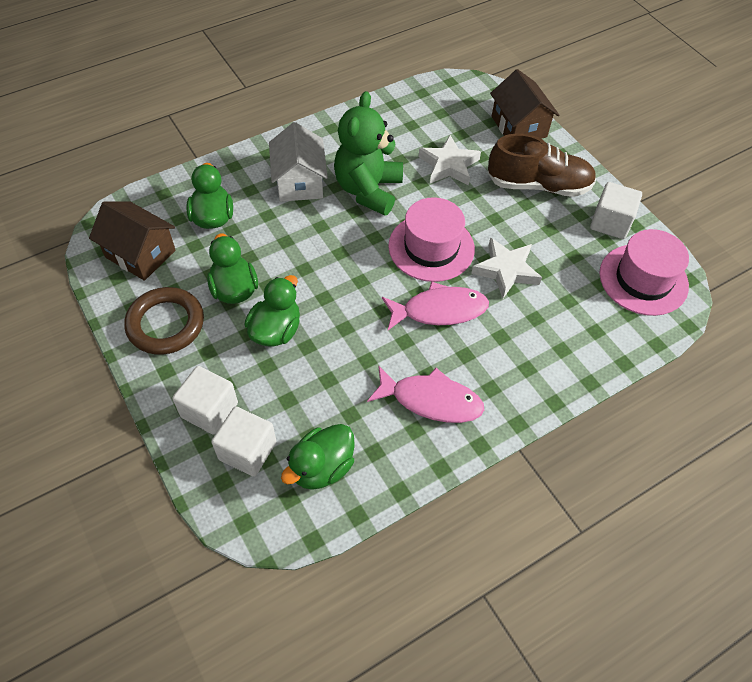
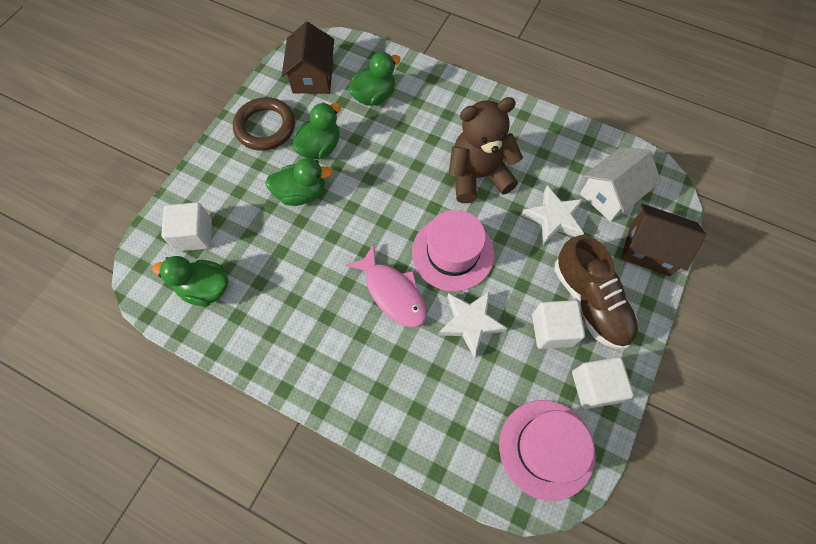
camera: 60 degrees right, 10 degrees up
(209, 410) = (213, 194): white cube -> white cube (552, 330)
(299, 182) = (449, 127): white house -> white house (610, 194)
(368, 190) = (478, 176): green teddy bear -> brown teddy bear
(431, 400) = (303, 331): pink fish -> none
(519, 126) = (649, 249): brown house -> brown house turned 75 degrees clockwise

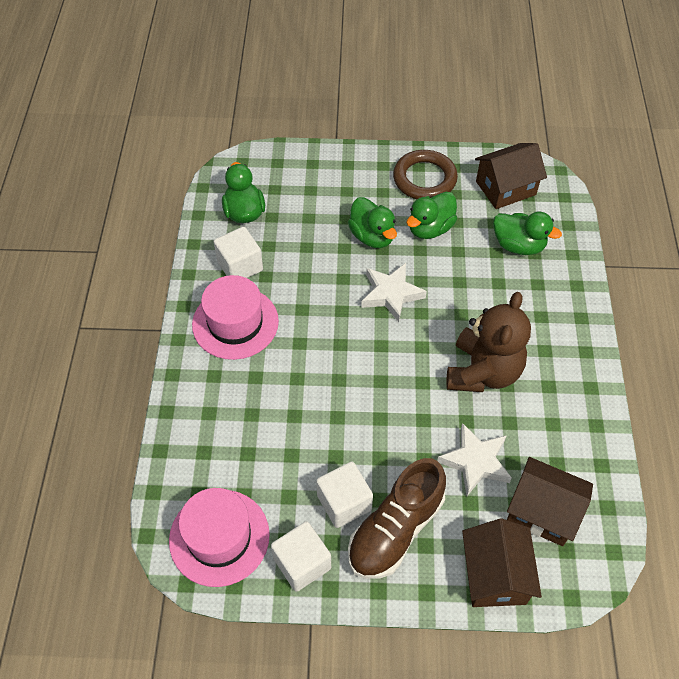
camera: 65 degrees right, 10 degrees down
(194, 235) = (288, 182): white cube -> white cube (240, 266)
(320, 147) = (430, 228): green duck -> green duck turned 120 degrees clockwise
(393, 293) = (312, 349): pink fish -> none
(453, 253) = (381, 382): pink hat -> pink hat (235, 323)
(470, 323) = (314, 425): white star -> white star (391, 294)
(478, 176) = (483, 372): brown teddy bear -> brown teddy bear turned 60 degrees clockwise
(610, 194) = (542, 511): white house -> brown house

